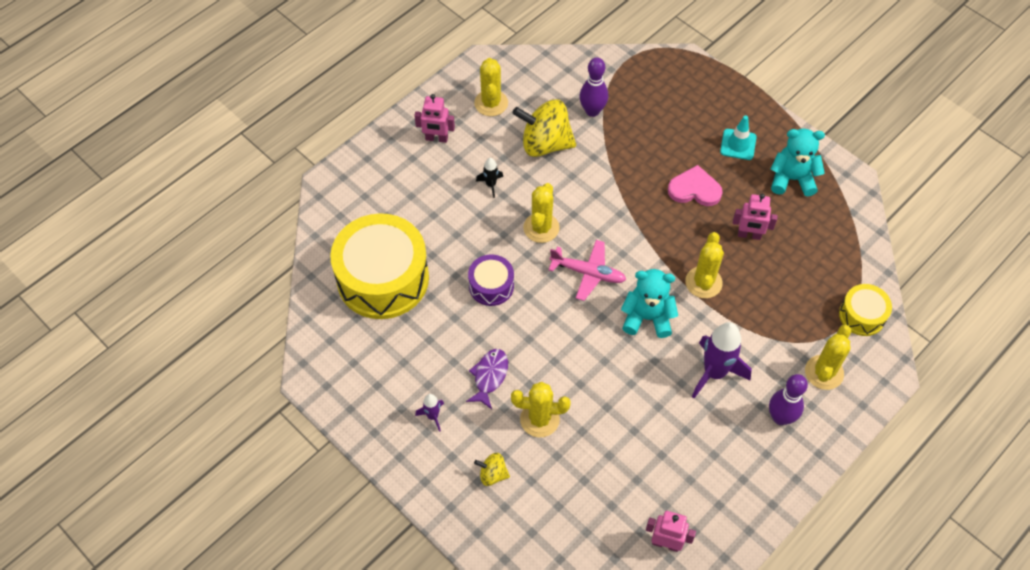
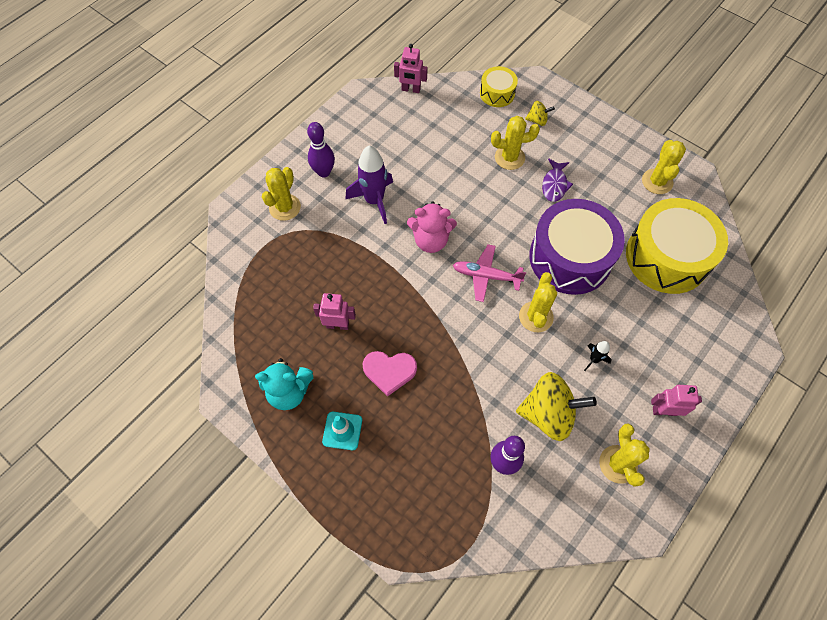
camera: 175 degrees right, 5 degrees up
(432, 416) = (591, 154): purple rocket -> none
(491, 286) = (570, 257): purple drum -> purple drum, size x2.04
(647, 317) = (431, 240): turquoise teddy bear -> pink teddy bear
(703, 282) = (382, 275): yellow cactus -> yellow cactus (657, 181)
(862, 315) = (244, 256): yellow drum -> yellow drum (497, 93)

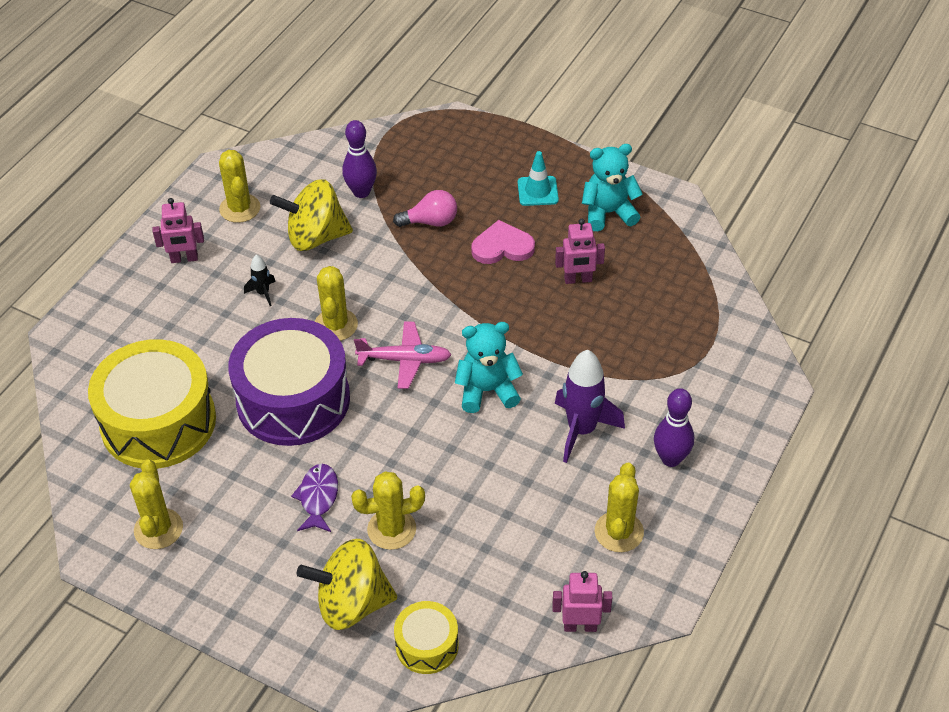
camera: 170 degrees right, 15 degrees down
(285, 207) = (705, 400): yellow cactus -> yellow cactus (619, 532)
(431, 240) = (487, 391): pink teddy bear -> turquoise teddy bear
(445, 412) = (430, 222): none -> pink light bulb
(537, 120) = (351, 603): yellow spinning top -> yellow spinning top, size x2.11

